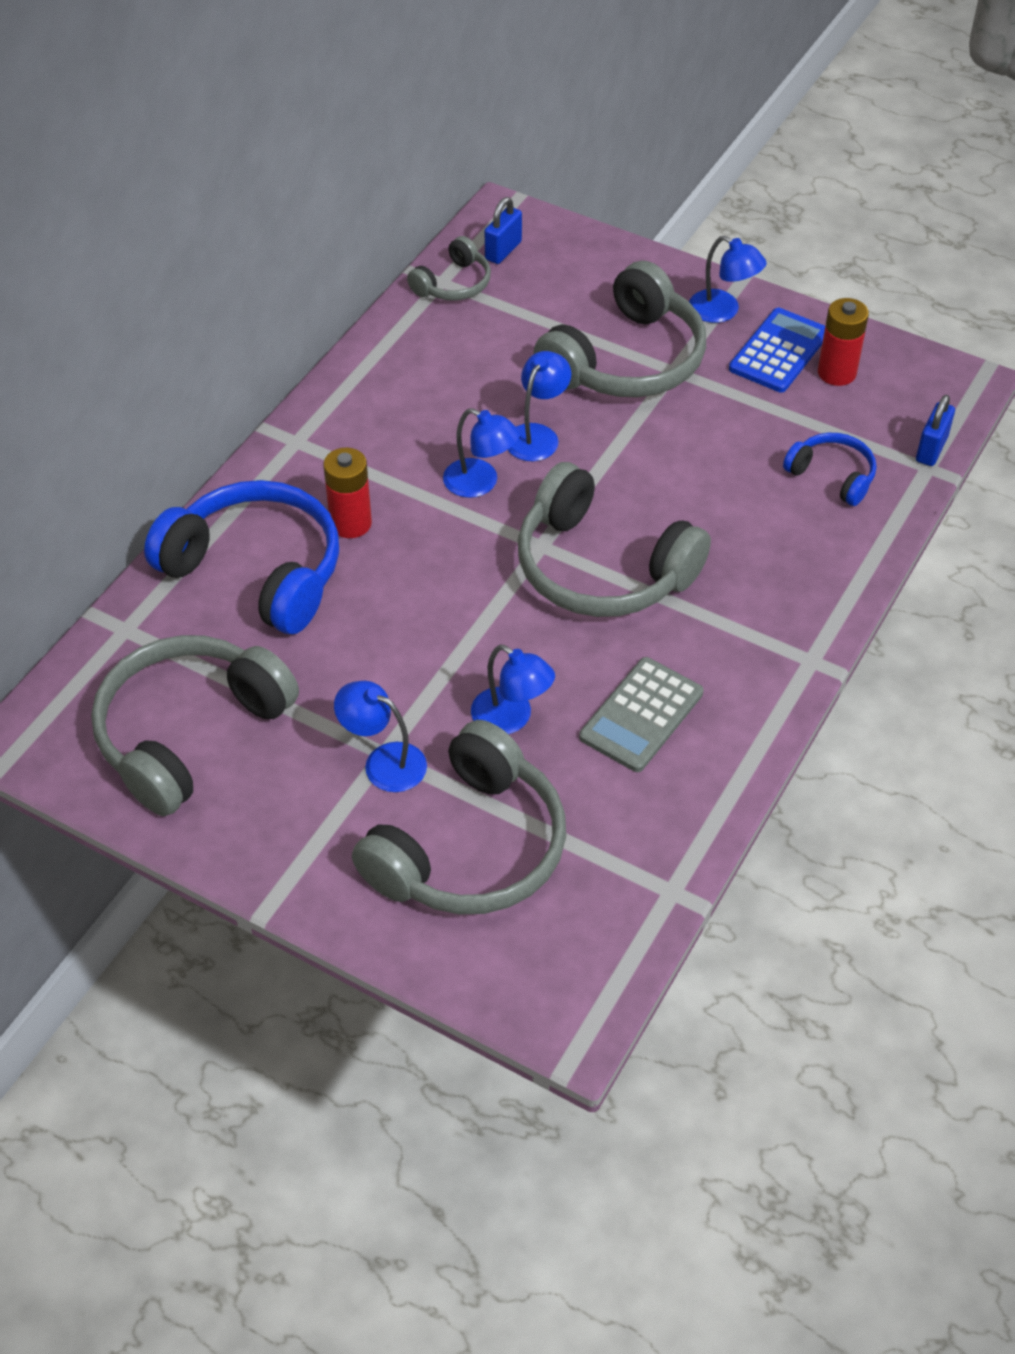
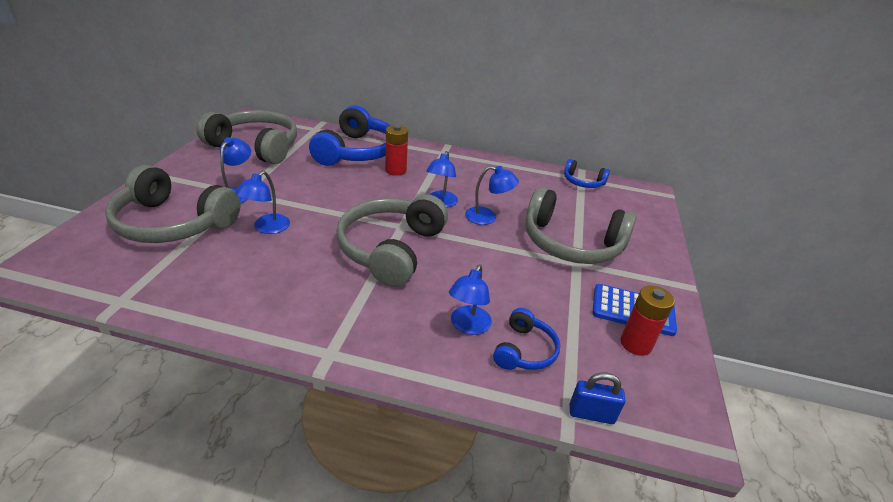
camera: 70 degrees right, 15 degrees down
(453, 284) = (583, 182): grey headphones -> blue headphones
(503, 251) = (622, 194): blue padlock -> none
(641, 715) = (271, 275): grey calculator -> none
(723, 311) = (649, 280): blue lamp -> blue lamp (467, 326)

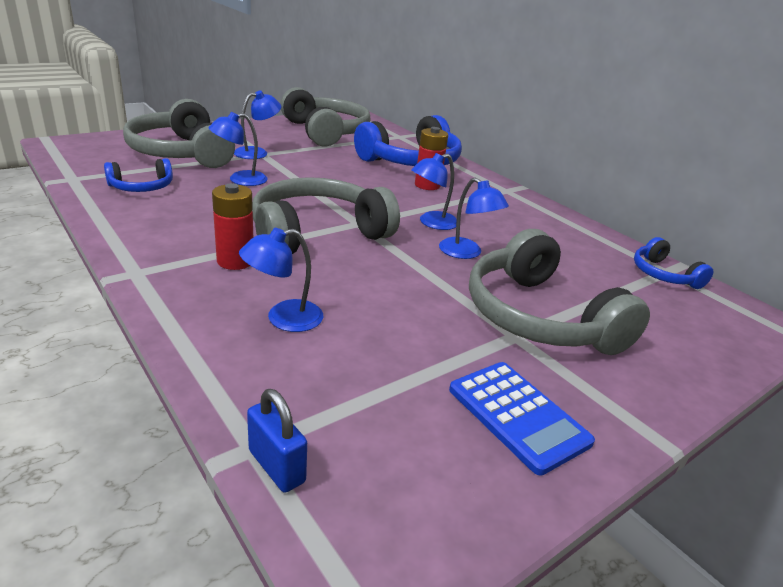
camera: 40 degrees right, 5 degrees down
(524, 350) = (306, 368): blue headphones -> blue headphones (142, 187)
(635, 344) = (460, 447): red battery -> red battery (235, 261)

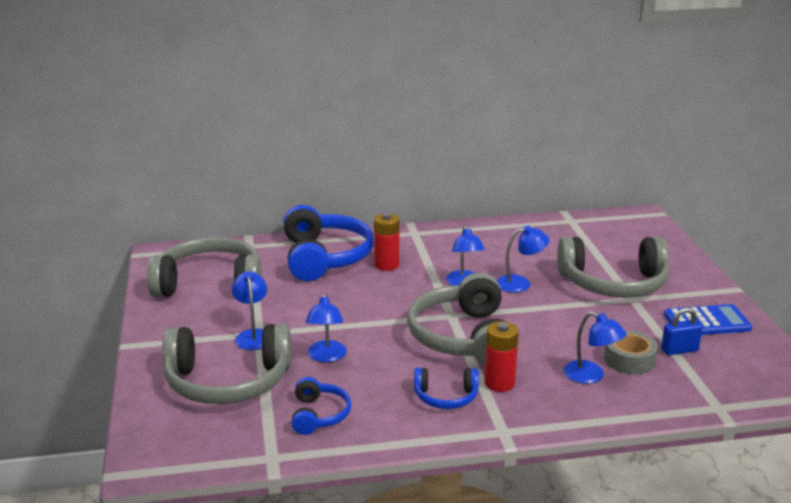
camera: 60 degrees left, 5 degrees down
(276, 466) = (734, 402): blue padlock -> blue padlock (679, 350)
(283, 319) = (591, 376): blue lamp -> blue lamp turned 45 degrees counterclockwise
(344, 346) = (629, 360): none -> grey tape
(663, 275) = (575, 223): blue headphones -> blue headphones (446, 397)

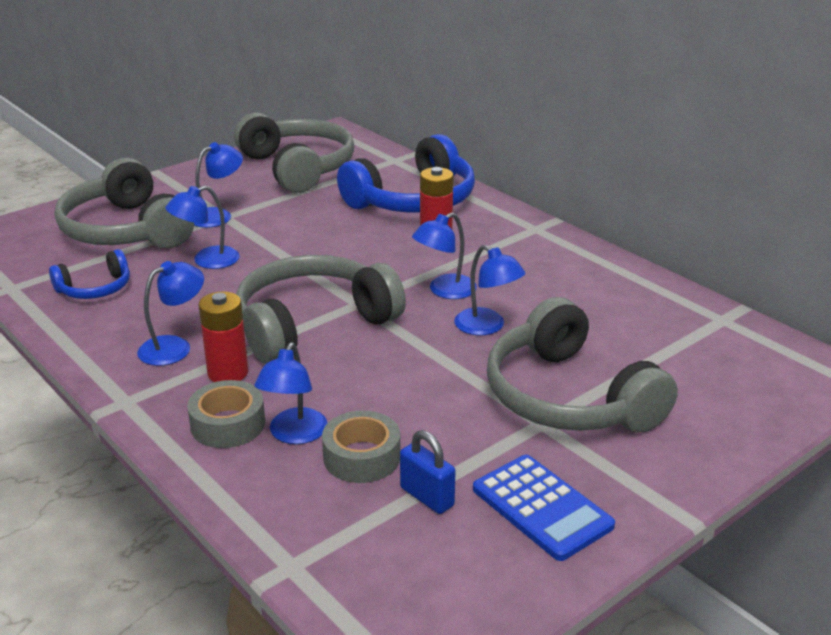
camera: 60 degrees right, 5 degrees up
(446, 397) = (174, 347): blue headphones -> blue lamp
(562, 397) = (228, 424): none -> grey tape

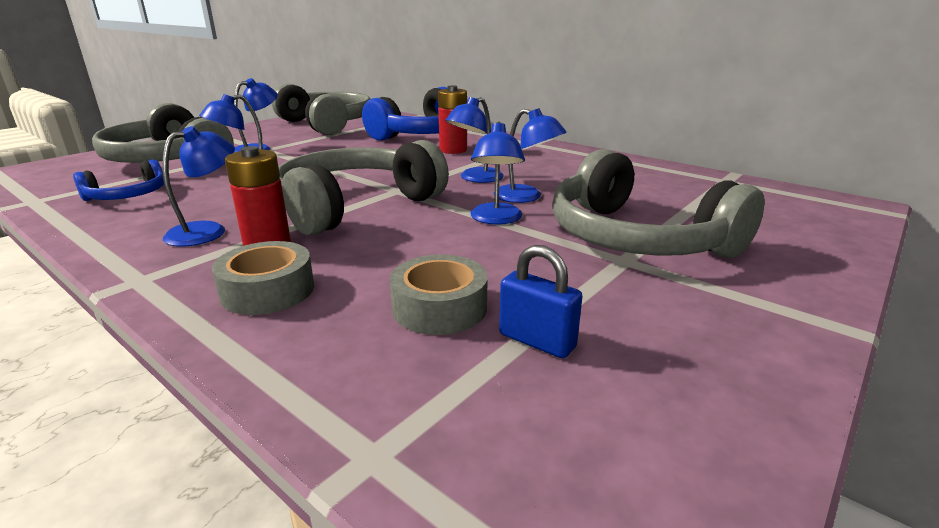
camera: 10 degrees left, 5 degrees down
(294, 435) = (351, 293): blue lamp -> blue lamp (496, 219)
(541, 507) = (682, 338): blue calculator -> none

